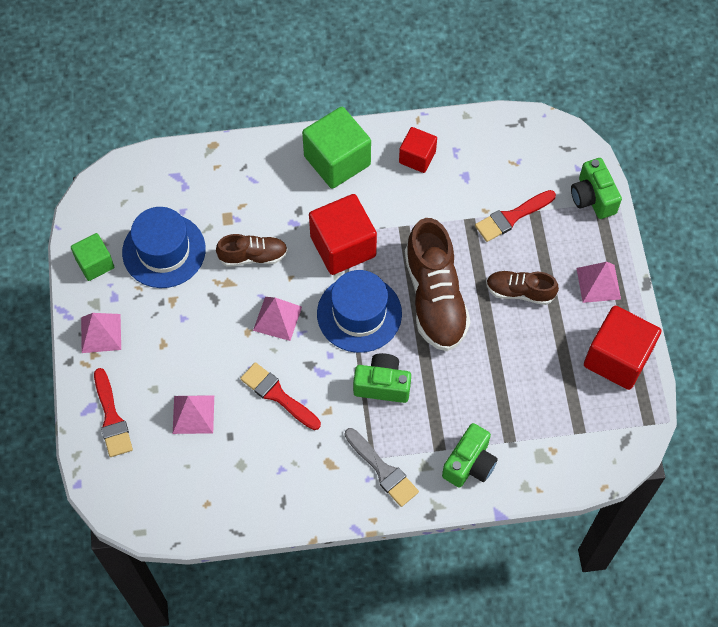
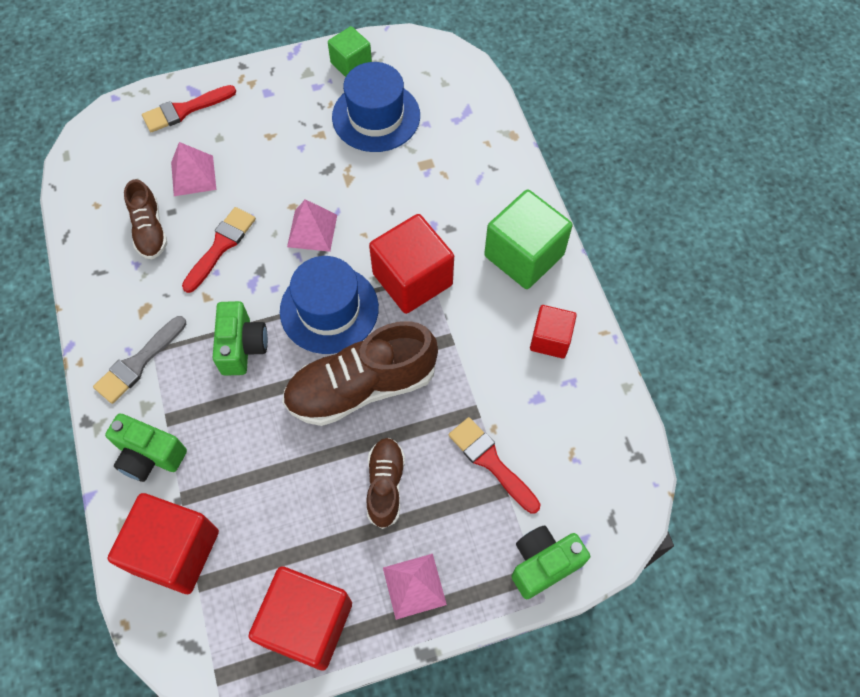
camera: 80 degrees right, 0 degrees up
(101, 333) = (275, 83): pink pyramid -> none
(253, 256) = (384, 195): brown shoe -> brown shoe (150, 230)
(552, 447) = (175, 551): none -> red cube

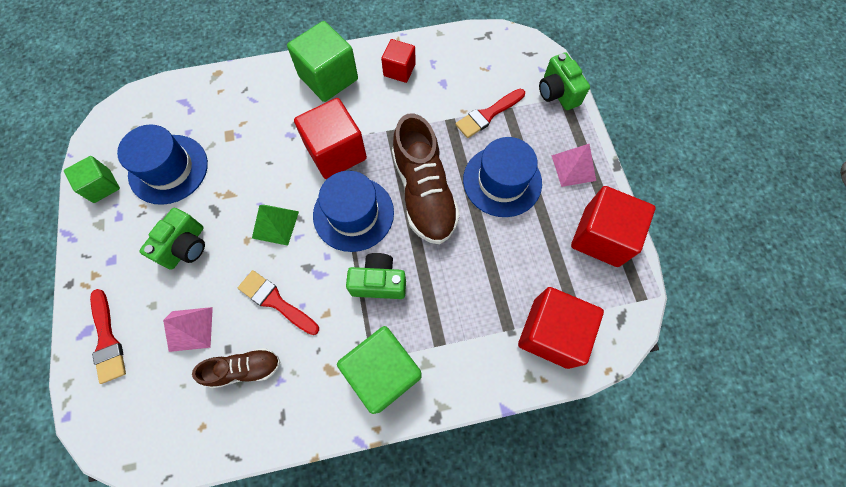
camera: 85 degrees left, 5 degrees up
(138, 362) = (383, 372): grey brush -> green cube
(149, 455) = (471, 357): green camera -> green camera (185, 247)
(312, 230) = (275, 224): pink pyramid -> green pyramid
(385, 485) = (502, 181): brown shoe -> blue hat

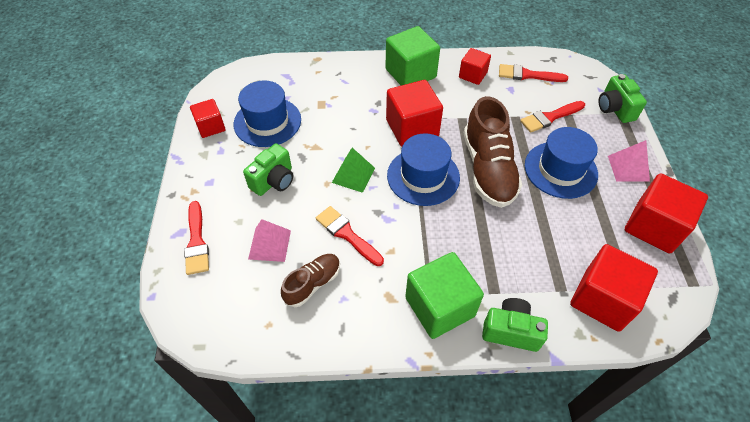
camera: 10 degrees right, 15 degrees down
(102, 186) = (211, 127): green cube -> red cube
(245, 369) = (313, 283): brown shoe -> brown shoe turned 45 degrees counterclockwise
(379, 282) = (441, 233): green camera -> green camera (511, 331)
(461, 61) = (527, 75): none -> red brush

